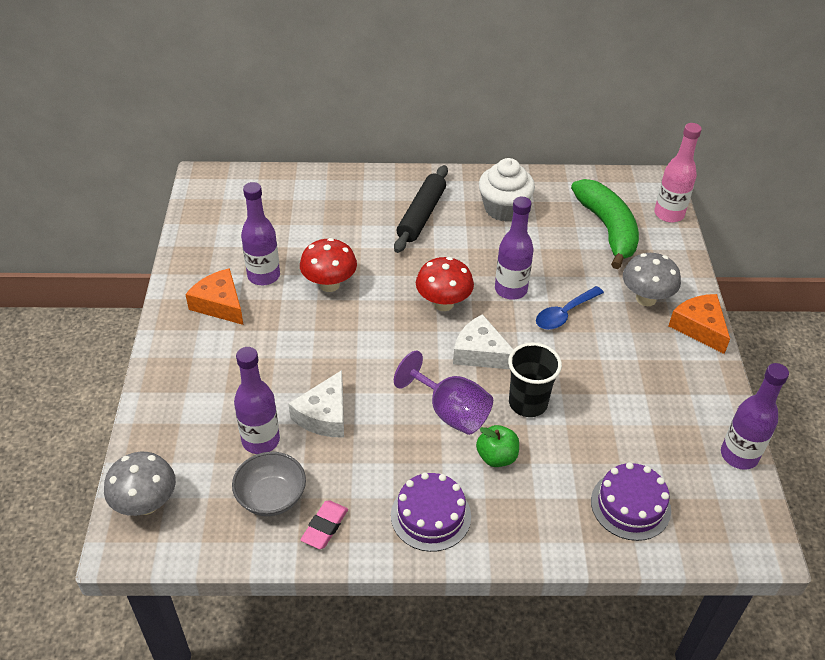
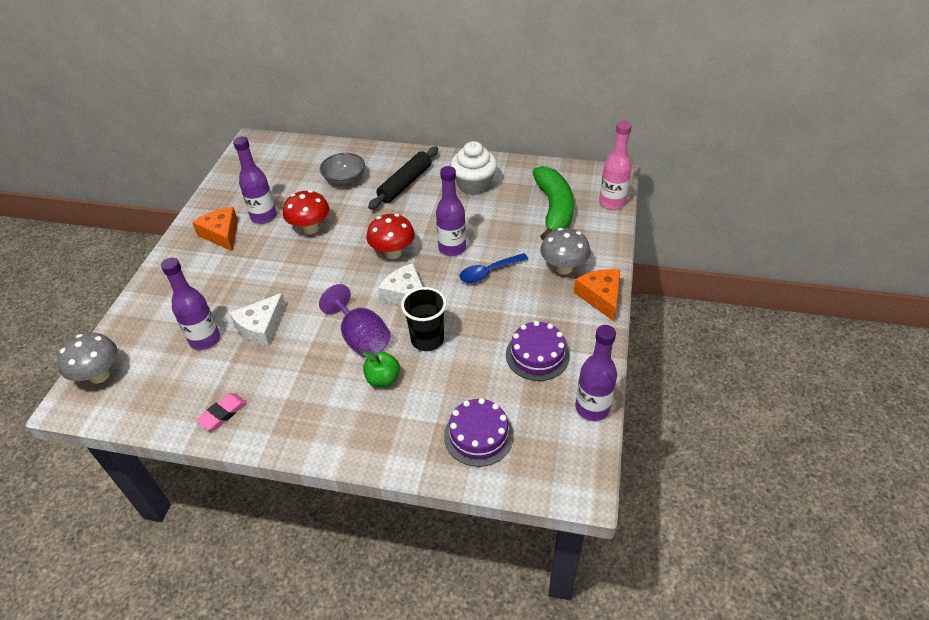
camera: 15 degrees right, 0 degrees up
(271, 497) = (193, 384): grey bowl -> grey bowl (345, 180)
(430, 515) = (309, 418): purple cake -> purple cake (537, 355)

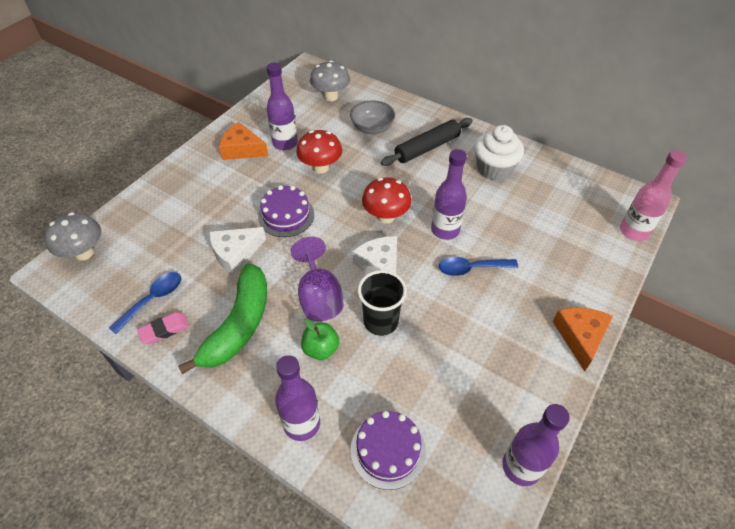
camera: 20 degrees right, 5 degrees up
(197, 392) = (153, 299): none -> blue spoon
(205, 340) = (183, 249): purple bottle -> purple bottle (302, 424)
(221, 234) = (242, 149): orange cheese -> orange cheese turned 60 degrees counterclockwise
(537, 355) = (485, 380): purple cake -> purple cake (286, 215)
(554, 209) = (567, 220): green banana -> green banana (239, 325)
(563, 268) = (551, 290): grey mushroom -> grey mushroom (331, 97)

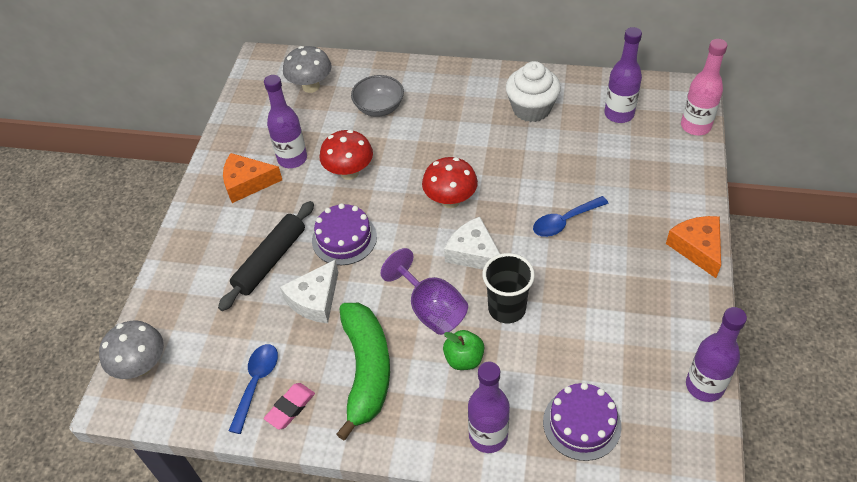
camera: 20 degrees left, 0 degrees up
(427, 148) = (450, 110): black rolling pin -> black rolling pin (270, 260)
(445, 230) = (518, 192): purple bottle -> purple bottle (619, 114)

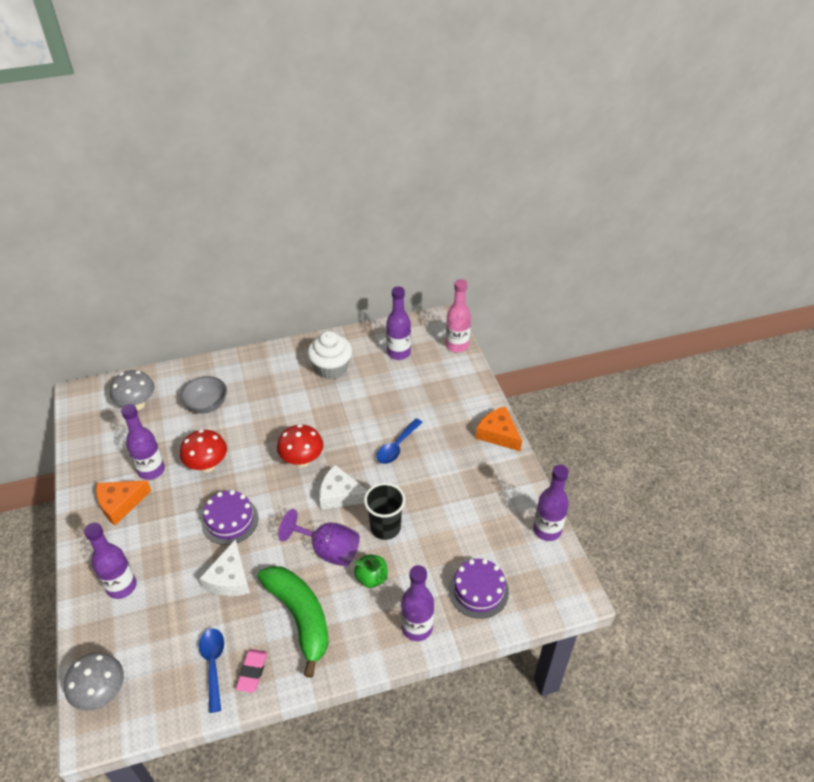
camera: 30 degrees left, 5 degrees down
(209, 267) = (121, 586): none -> purple bottle
(270, 260) = (174, 561): black rolling pin -> none

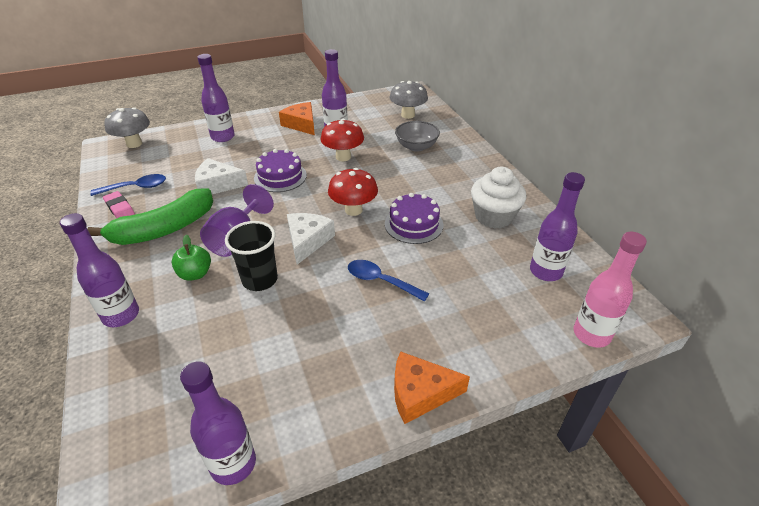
camera: 85 degrees right, 5 degrees down
(252, 672) = (119, 208): pink eraser -> pink eraser turned 45 degrees clockwise
(478, 590) = (151, 373): purple cake -> purple cake (414, 224)
(498, 434) = (420, 393): orange cheese -> orange cheese turned 135 degrees counterclockwise

